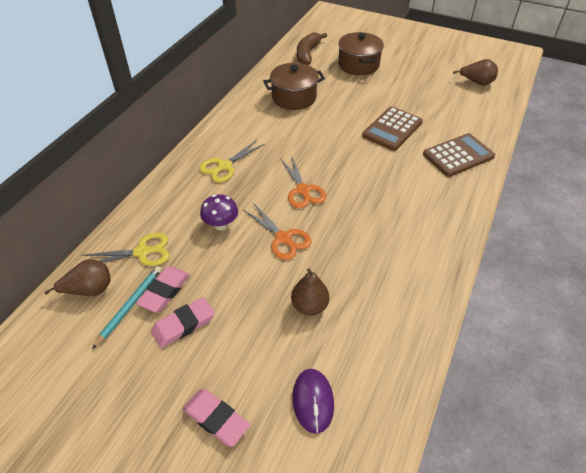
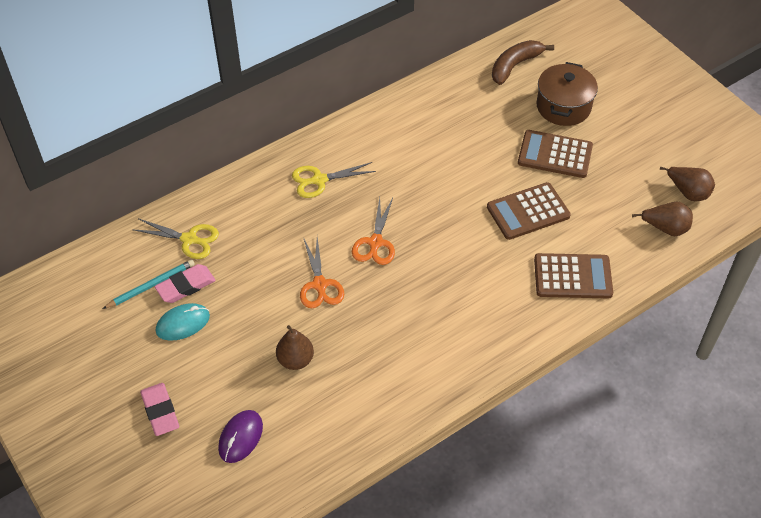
camera: 30 degrees right, 5 degrees up
(89, 290) = (128, 255): brown pear -> brown pear (665, 228)
(183, 324) = (183, 323): pink eraser -> turquoise mouse
(221, 225) = (273, 244): purple mushroom -> none
(294, 97) = (451, 123): brown pot -> none
(378, 91) = (555, 155): none -> brown calculator

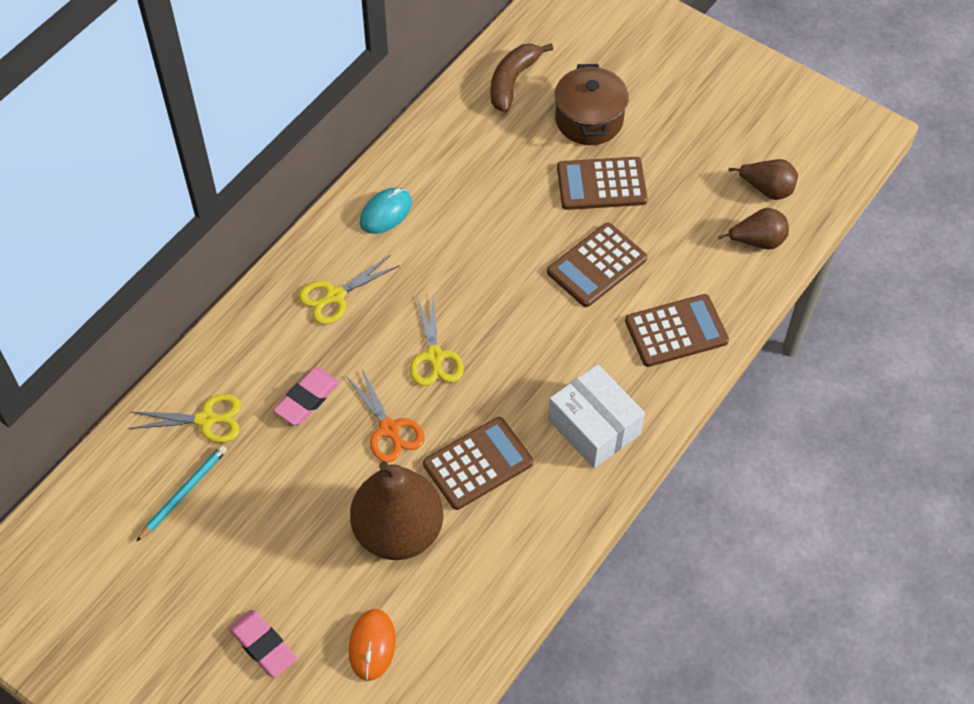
camera: 20 degrees left, 5 degrees up
(183, 323) = (244, 529): turquoise mouse -> turquoise mouse (386, 213)
(186, 286) = (227, 480): pink eraser -> pink eraser (307, 399)
(240, 437) = (372, 645): purple mouse -> orange mouse
(295, 360) = (398, 531): brown pear -> brown pear, size x1.97
(375, 243) = (434, 357): orange scissors -> yellow scissors
(377, 329) = (478, 463): none -> brown calculator
(478, 328) = (594, 427): none -> white box

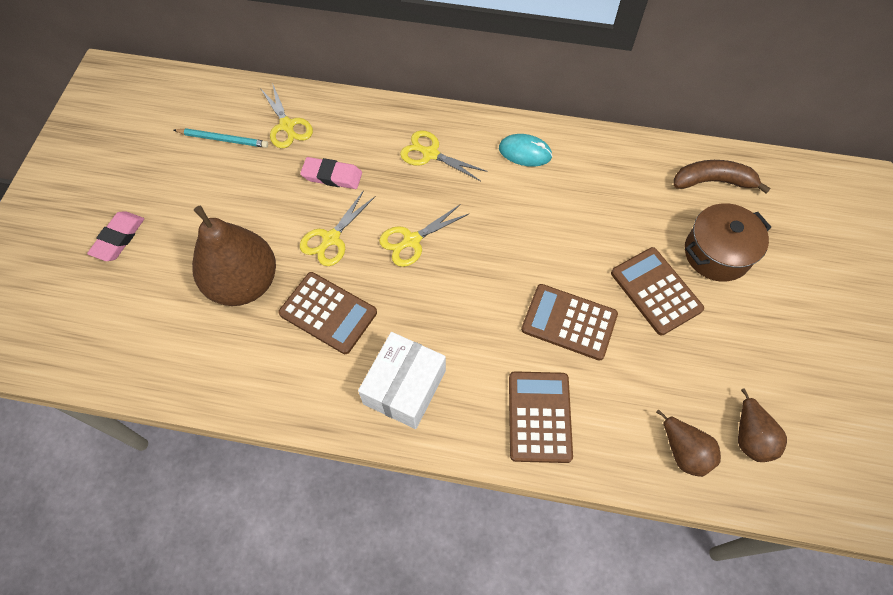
camera: 65 degrees right, 5 degrees up
(372, 645) = (140, 308): orange mouse -> none
(389, 430) = (331, 239): orange scissors -> yellow scissors
(676, 331) = (539, 416): brown calculator -> brown calculator turned 135 degrees counterclockwise

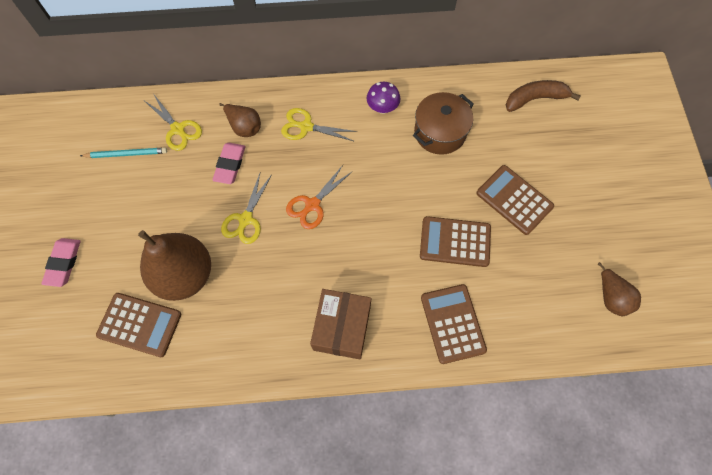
camera: 15 degrees left, 5 degrees up
(328, 313) = (262, 282): brown calculator -> brown calculator (140, 324)
(332, 176) = (230, 165): pink eraser -> pink eraser turned 75 degrees counterclockwise
(404, 387) = (342, 328): white box -> brown box
(411, 240) = (312, 205): yellow scissors -> orange scissors
(525, 152) = (382, 108): turquoise mouse -> purple mushroom
(684, 451) = (566, 322): brown pear -> brown pear (244, 127)
(716, 253) = (552, 158): brown pot -> brown pot (440, 132)

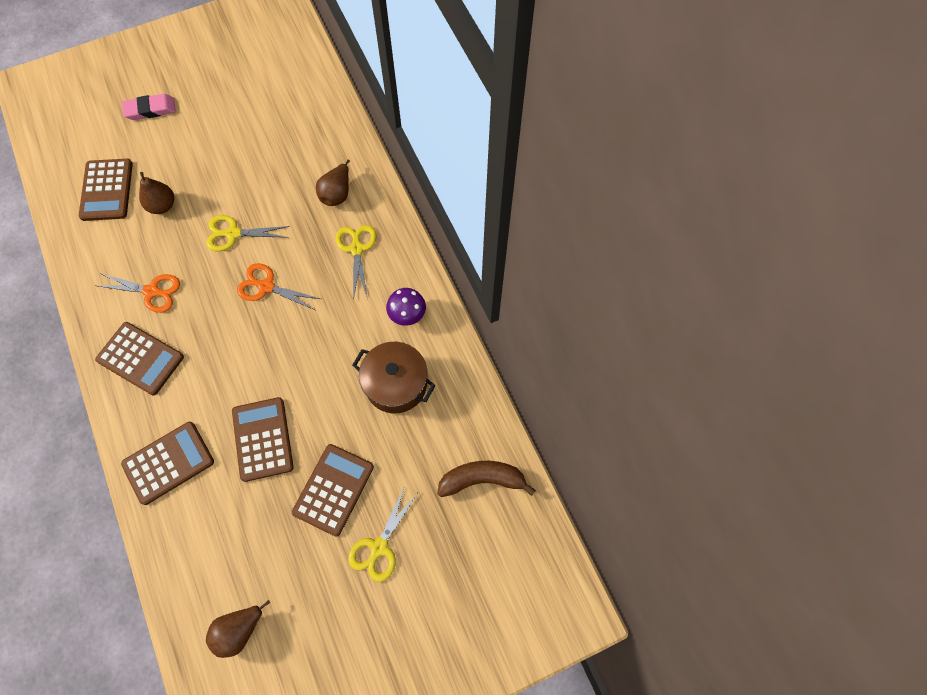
camera: 70 degrees right, 0 degrees up
(126, 154) = (273, 109): turquoise pencil -> none
(178, 129) = (314, 139): yellow scissors -> yellow scissors (379, 548)
(185, 275) = (162, 206): brown pear -> brown pear, size x0.51
(230, 165) = (289, 198): pink eraser -> none
(276, 303) = (152, 291): none -> orange scissors
(342, 328) = (140, 358): brown box -> brown calculator
(535, 99) = (482, 480): brown banana -> brown banana turned 60 degrees counterclockwise

